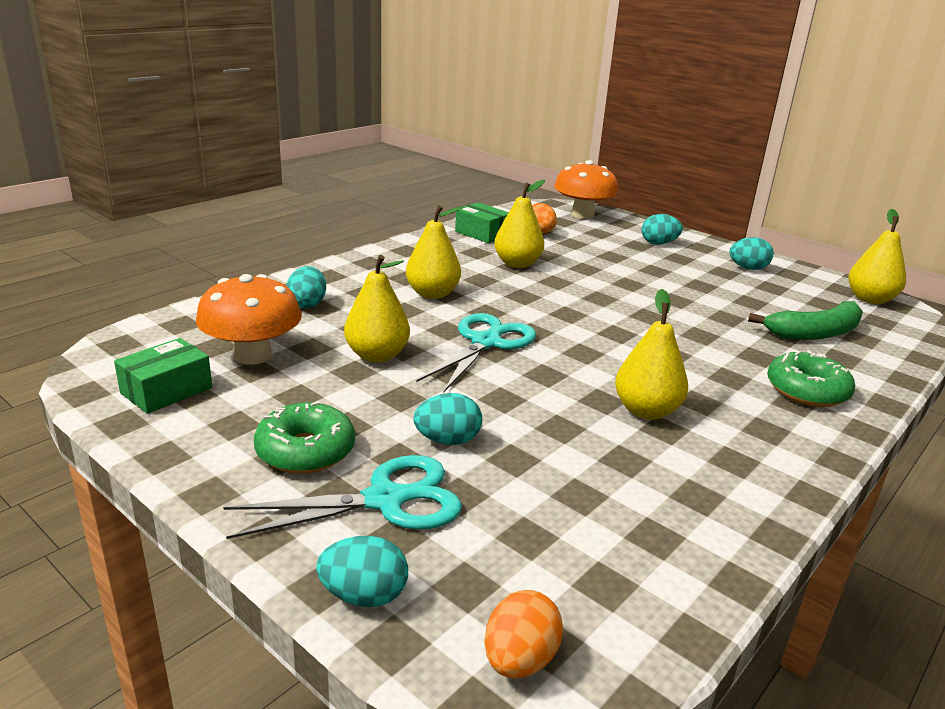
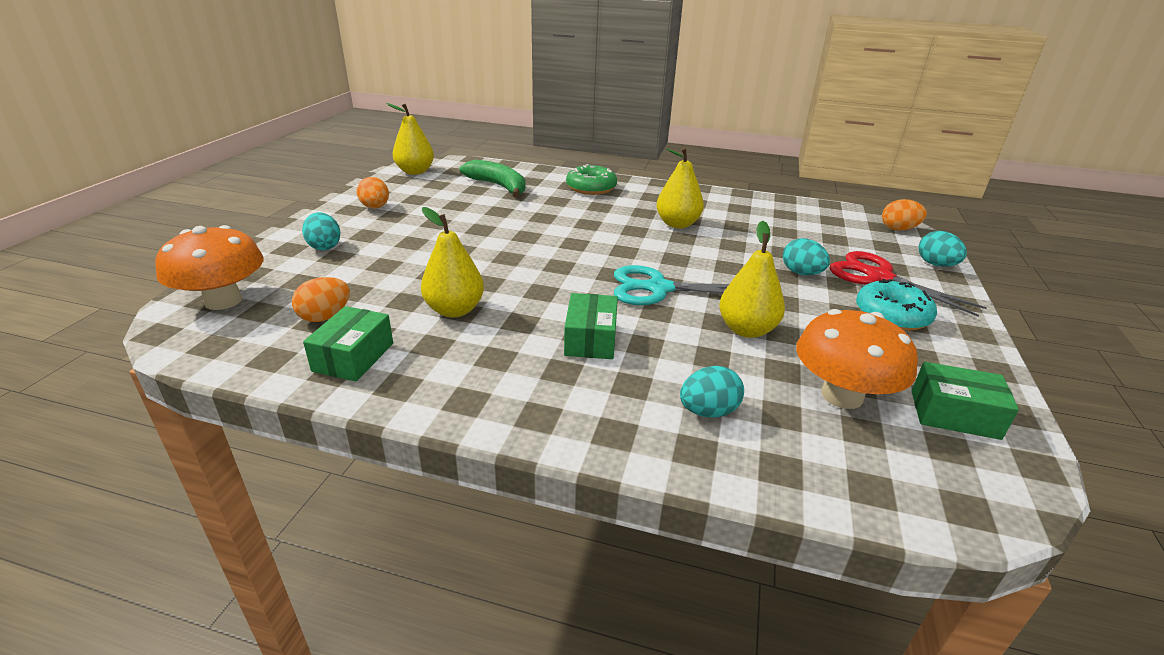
camera: 115 degrees left, 5 degrees up
(305, 451) = (891, 315): green donut -> turquoise donut
(385, 500) = (878, 277): turquoise scissors -> red scissors
(432, 294) = (590, 339): yellow pear -> green box
(748, 268) = (375, 207): turquoise egg -> orange egg

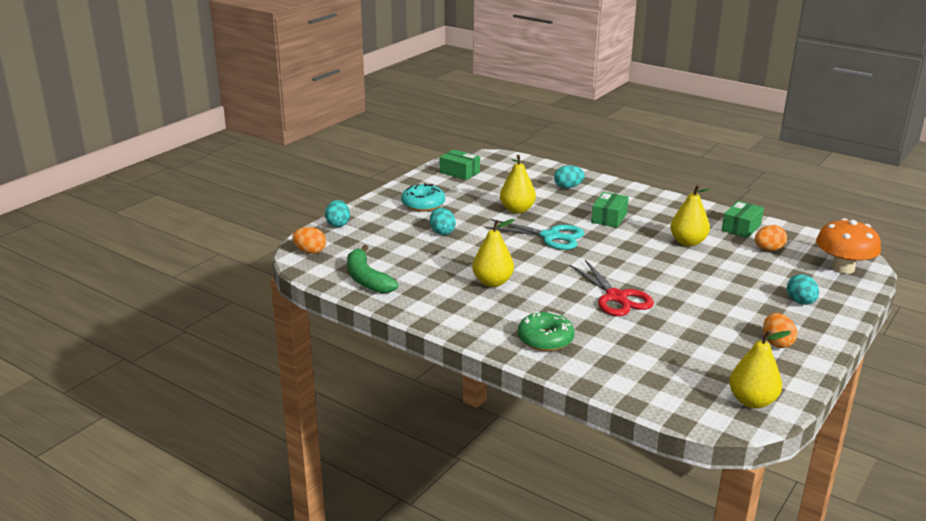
camera: 160 degrees left, 5 degrees down
(498, 186) = (648, 358): green banana -> green banana (366, 279)
(842, 395) = (500, 183): orange mushroom -> none
(878, 277) = (393, 223): red scissors -> red scissors (616, 297)

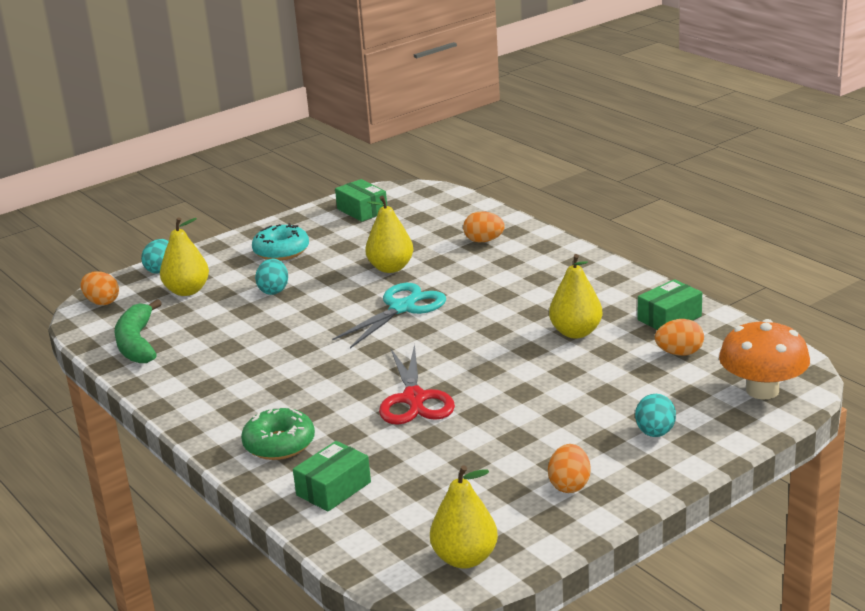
camera: 20 degrees right, 0 degrees up
(492, 282) = (279, 363): yellow pear -> yellow pear (187, 291)
(550, 236) = (402, 308): turquoise scissors -> turquoise scissors turned 90 degrees counterclockwise
(568, 187) = (484, 241): turquoise egg -> orange egg
(609, 218) = (500, 289): green box -> green box (333, 489)

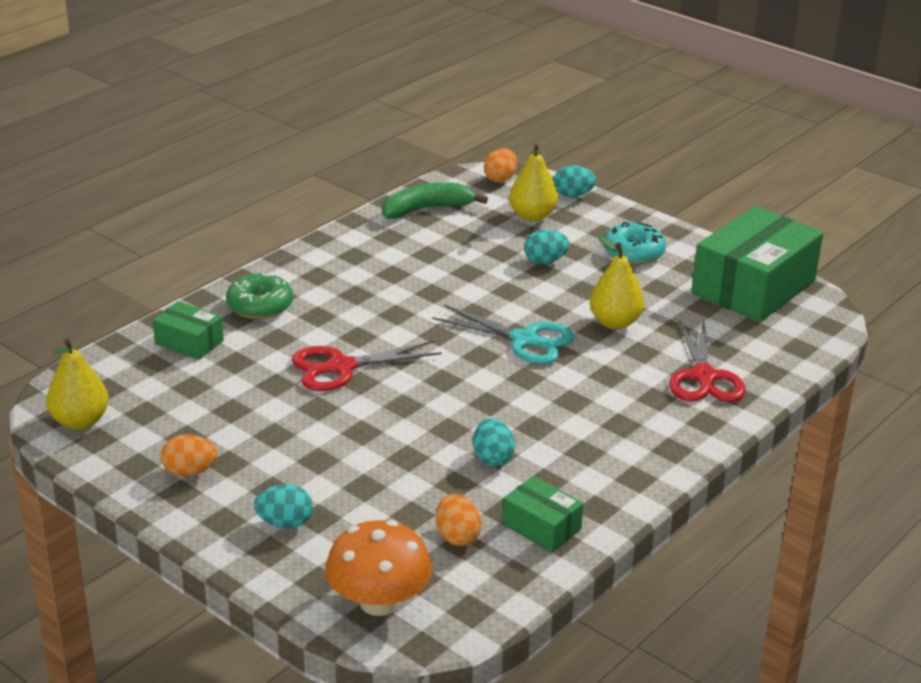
camera: 75 degrees right, 5 degrees up
(362, 210) = (753, 287): green box -> green box, size x2.08
(484, 241) = (704, 377): orange egg -> red scissors
(576, 332) = (492, 458): yellow pear -> turquoise egg

